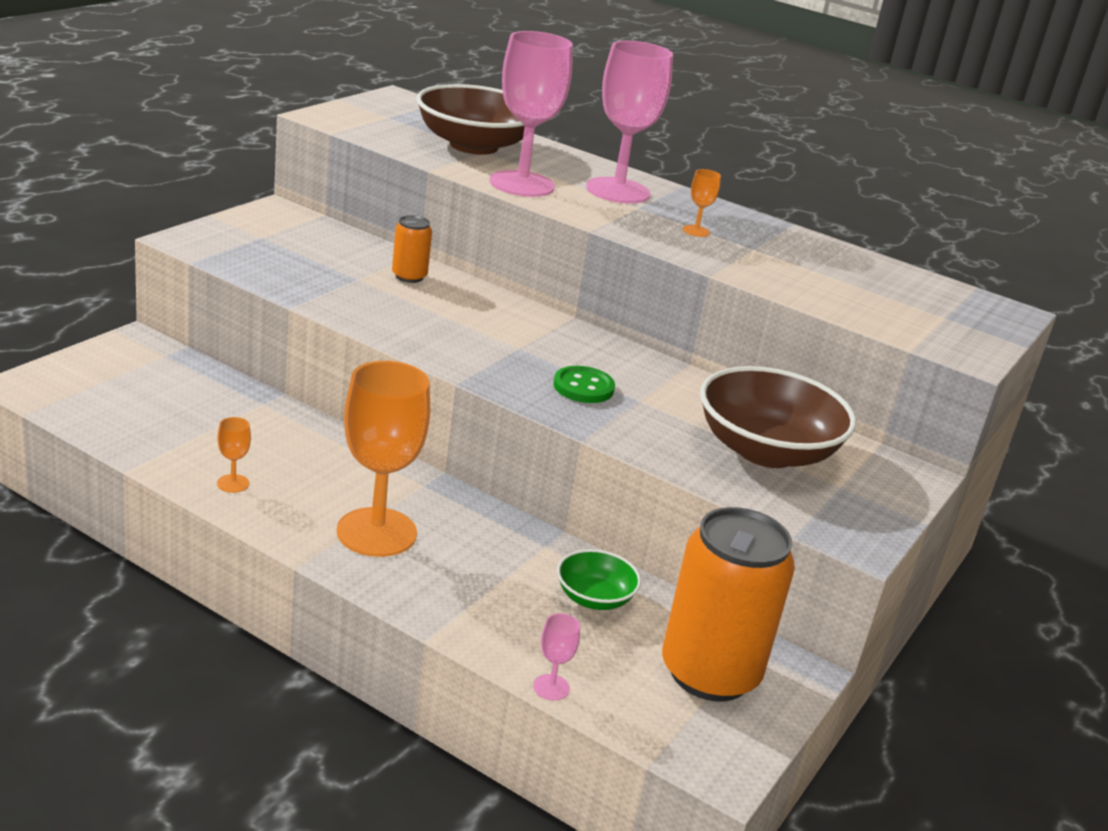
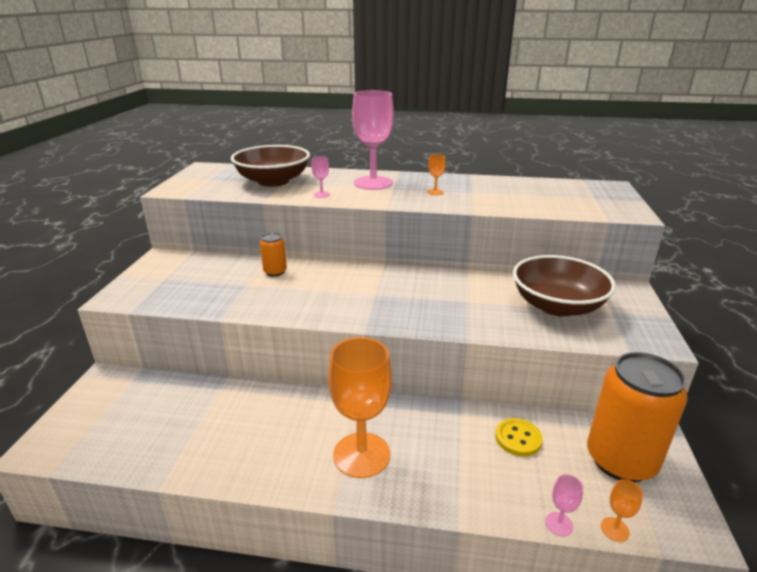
camera: 20 degrees left, 0 degrees up
(233, 483) = (242, 462): orange goblet -> orange goblet (614, 529)
(522, 184) = (321, 195): pink goblet -> pink goblet, size x0.41
(583, 387) = (432, 305): green button -> none
(594, 598) = (518, 438): green bowl -> yellow button

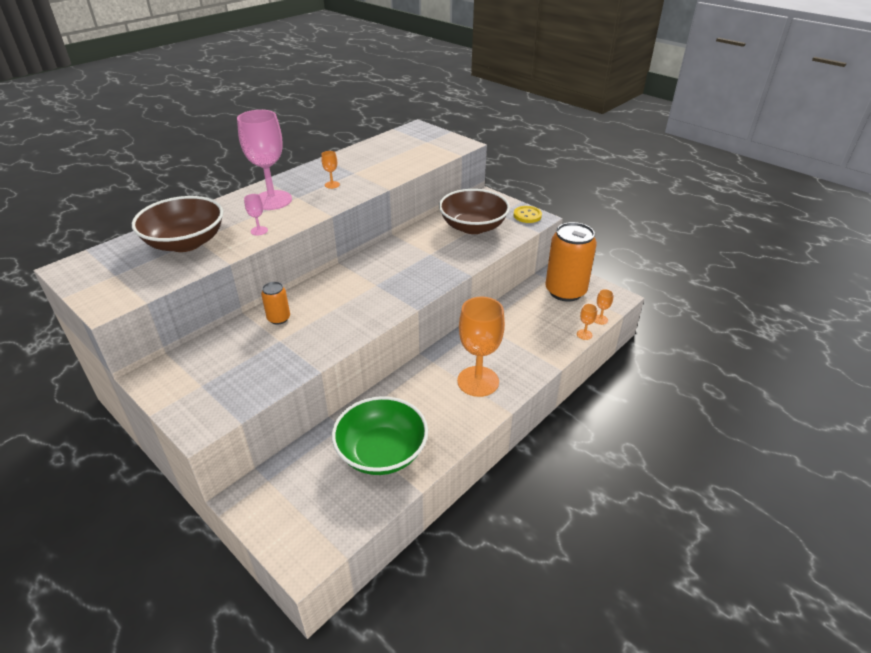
camera: 55 degrees left, 10 degrees up
(200, 432) = (381, 452): none -> green bowl
(518, 438) = (521, 315): yellow button -> yellow button (527, 215)
(559, 524) = (584, 334): pink goblet -> orange goblet

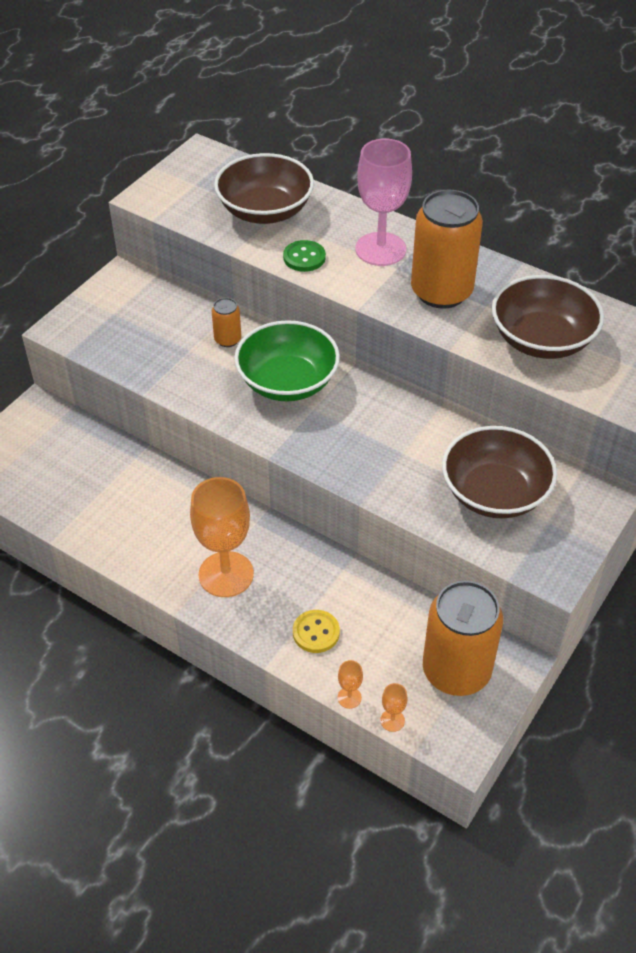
camera: 80 degrees right, 10 degrees up
(259, 231) = (304, 257): pink goblet -> green button
(332, 185) = (441, 292): orange goblet -> orange can
(381, 452) = (101, 499): green bowl -> green bowl (287, 382)
(394, 161) = (542, 339): none -> brown bowl
(527, 215) = (557, 561): yellow button -> yellow button (316, 632)

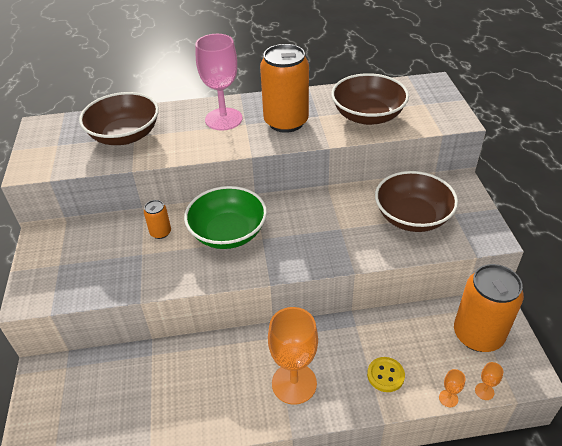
camera: 40 degrees left, 5 degrees down
(304, 257) = (183, 147): green button -> none

